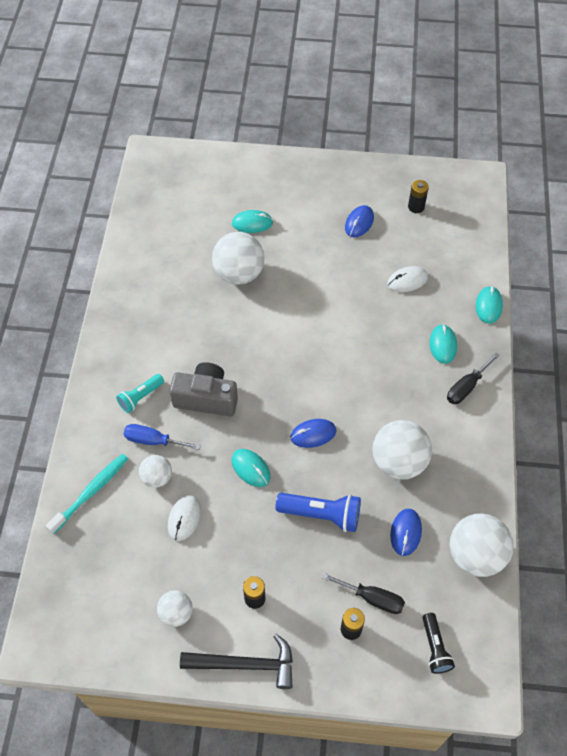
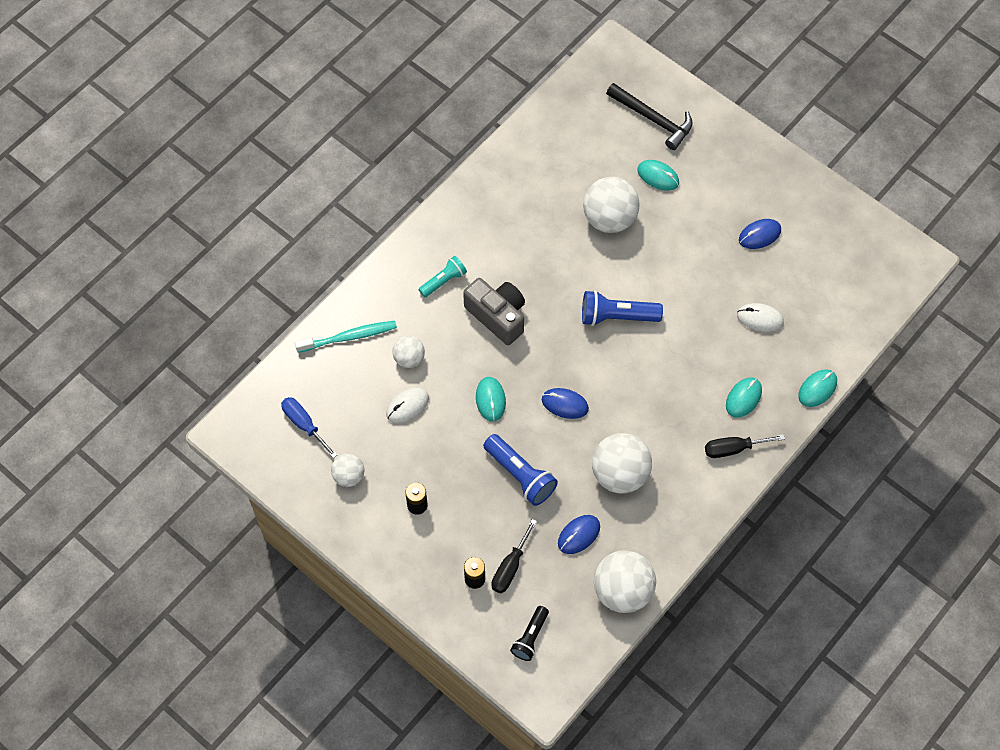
camera: 35 degrees right, 5 degrees up
(141, 397) = (443, 281): turquoise flashlight -> turquoise flashlight turned 150 degrees clockwise
(153, 441) = (427, 325): blue screwdriver -> blue screwdriver (304, 424)
(246, 664) = (374, 550): black hammer -> black hammer (653, 120)
(301, 342) = (617, 316): none -> blue flashlight
(372, 598) = (510, 567): black screwdriver -> black screwdriver turned 60 degrees clockwise
(416, 207) = (828, 251): black battery -> none

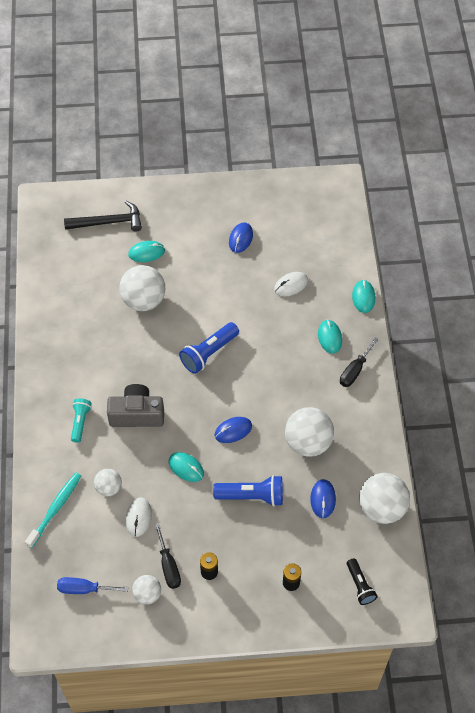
camera: 45 degrees left, 5 degrees down
(510, 567) = (304, 556): black screwdriver -> black screwdriver (168, 566)

